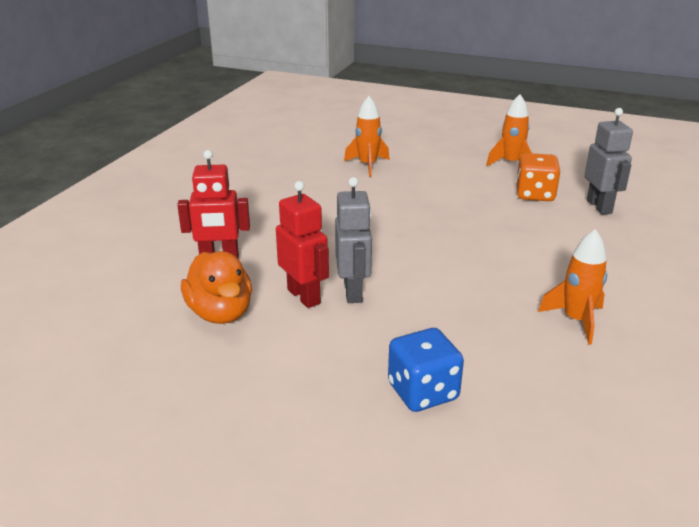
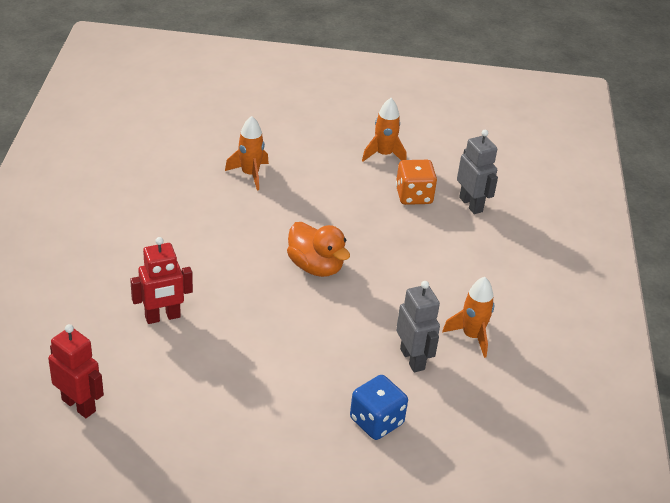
camera: 20 degrees left, 10 degrees up
(220, 313) = (192, 375): orange duck -> orange duck (315, 266)
(304, 296) = (254, 347): red robot -> red robot (79, 405)
(353, 292) = (293, 335): grey robot -> grey robot (412, 359)

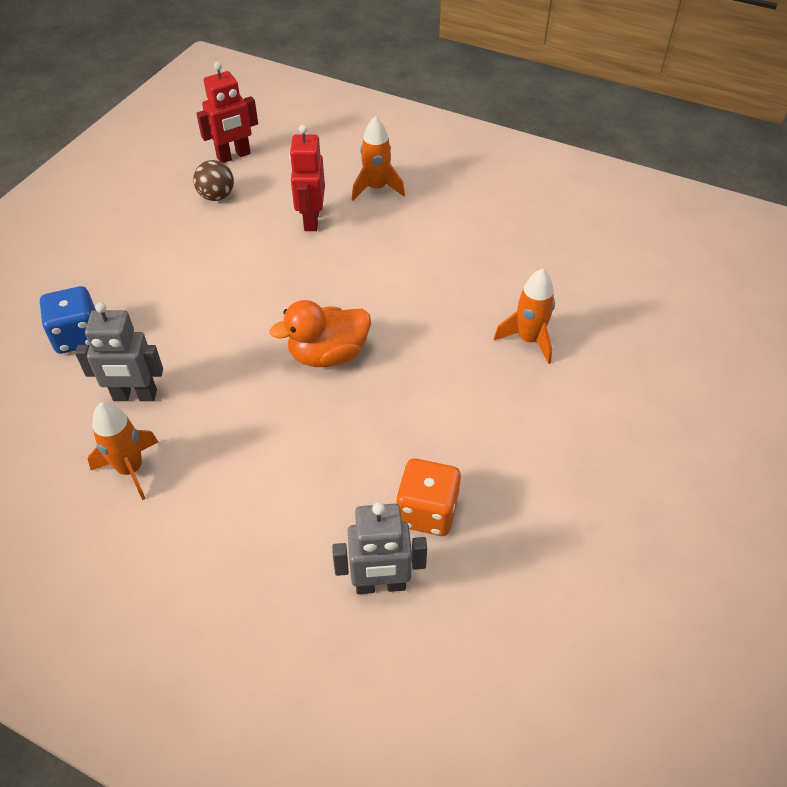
camera: 115 degrees right, 10 degrees up
(152, 395) = (216, 196): none -> brown ball
(384, 155) = (539, 509): orange rocket -> orange rocket (376, 188)

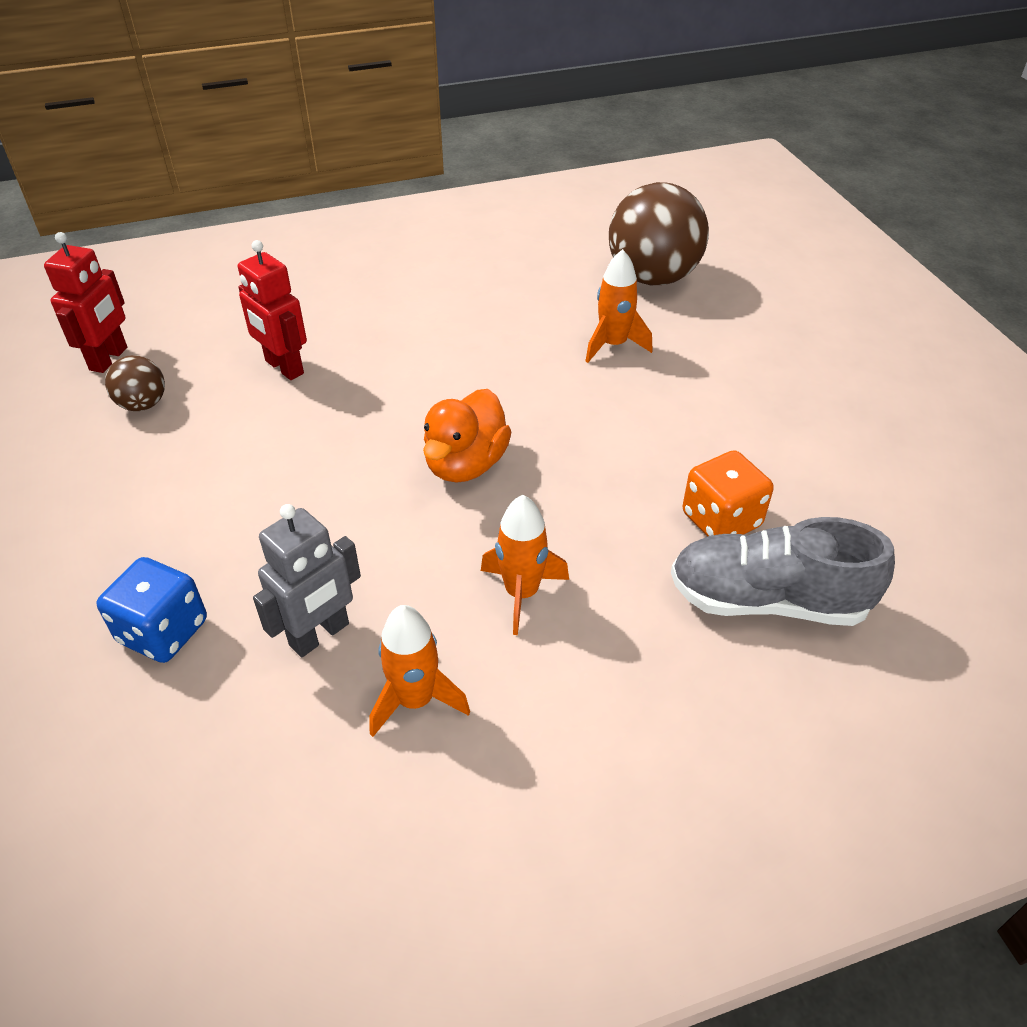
camera: 45 degrees left, 5 degrees down
(376, 188) = (313, 307): orange rocket -> orange rocket (521, 593)
(380, 585) = (767, 600): grey robot -> grey shoe
(632, 307) = (652, 277): none -> brown ball

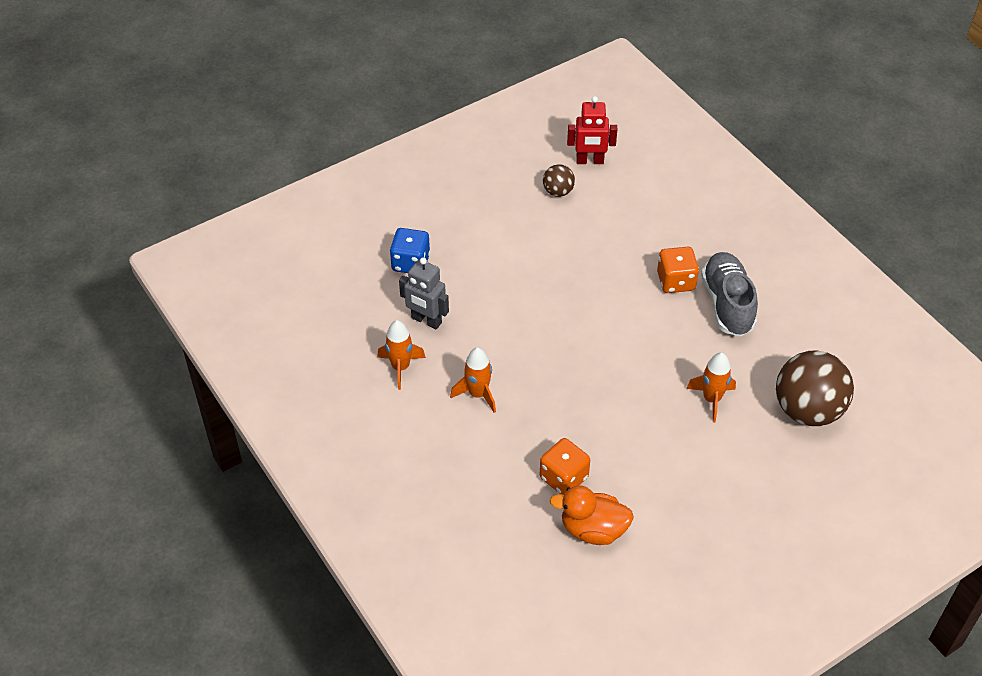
camera: 75 degrees right, 5 degrees up
(284, 367) = (615, 240): red robot -> none
(396, 330) = (676, 281): none -> orange dice
(466, 464) = (565, 348): orange duck -> orange duck (593, 529)
(767, 600) = (508, 505): grey shoe -> grey shoe (727, 304)

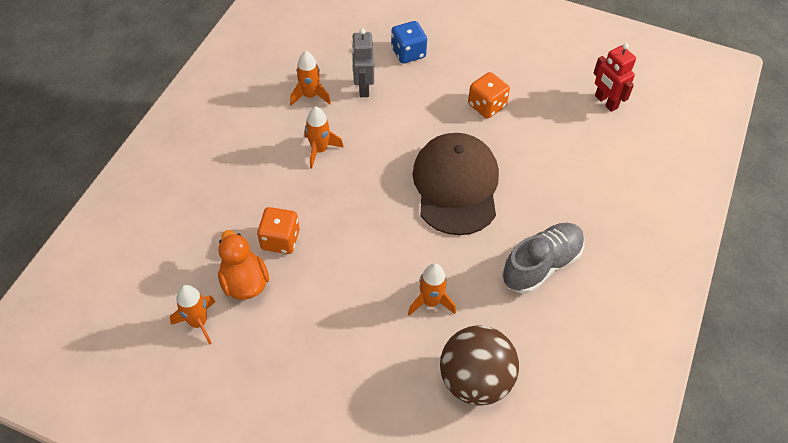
camera: 55 degrees right, 5 degrees up
(558, 191) = (555, 99): brown ball -> none
(600, 314) = (456, 185): none -> brown cap
(613, 588) = (198, 322): none -> orange rocket
(676, 281) = (533, 218): orange dice -> orange dice (486, 106)

